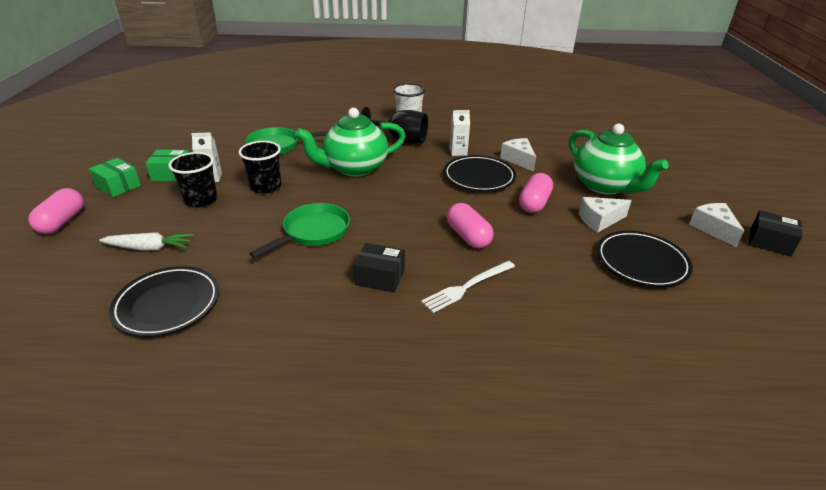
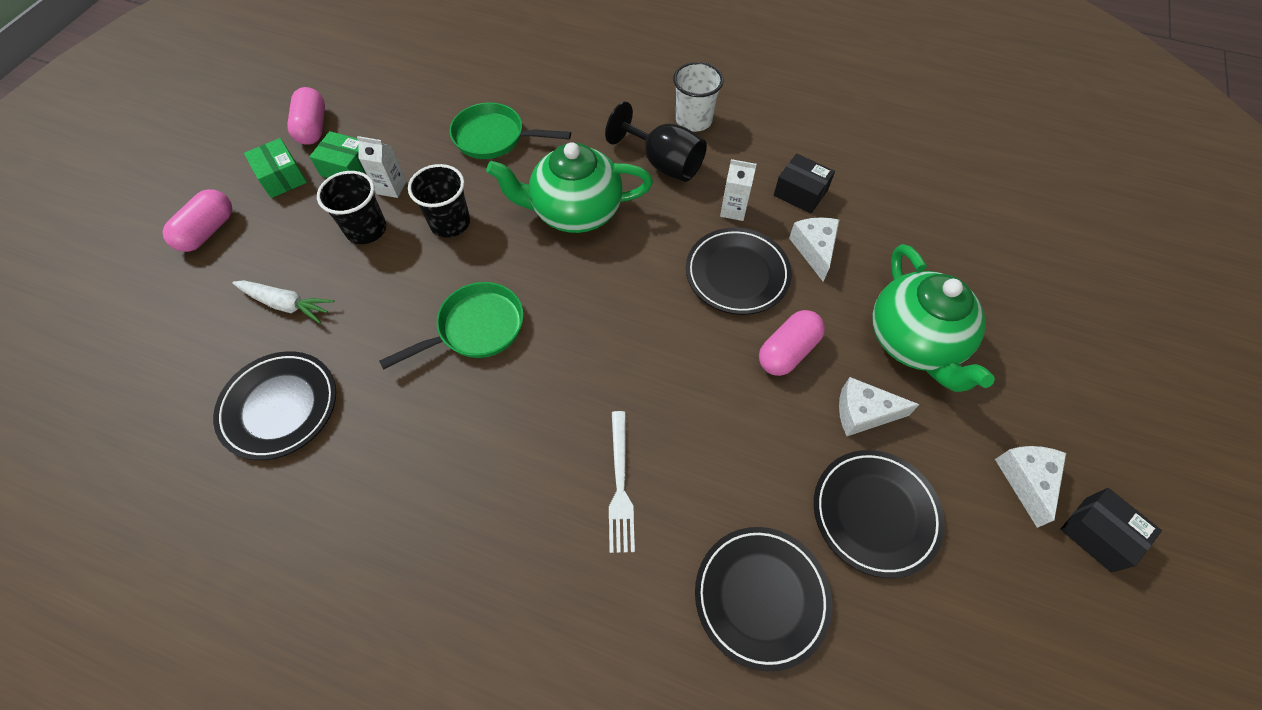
camera: 20 degrees right, 25 degrees up
(380, 277) = (523, 434): black box -> black box (800, 193)
(467, 287) = (620, 485): white fork -> white fork turned 75 degrees counterclockwise
(468, 236) = (664, 393): pink capsule -> pink capsule (313, 128)
(602, 319) = (761, 597): none -> black plate

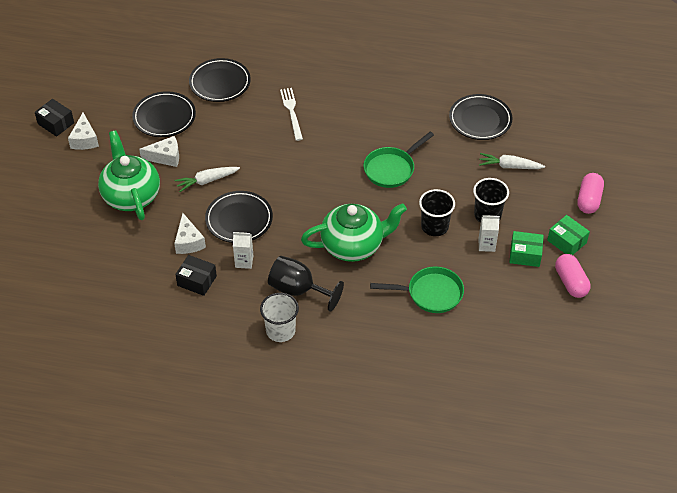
camera: 170 degrees right, 10 degrees down
(787, 351) = (207, 181): pink capsule -> white carrot

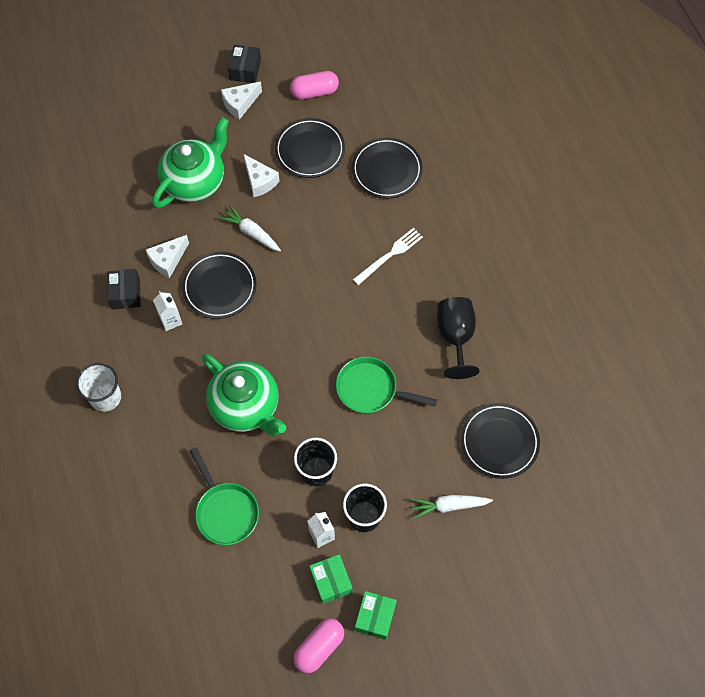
camera: 60 degrees right, 15 degrees up
(298, 290) = (162, 386): black goblet -> black goblet (455, 337)
(509, 166) = (449, 506): white carrot -> white carrot turned 75 degrees counterclockwise
(589, 200) = (451, 614): pink capsule -> pink capsule (314, 92)

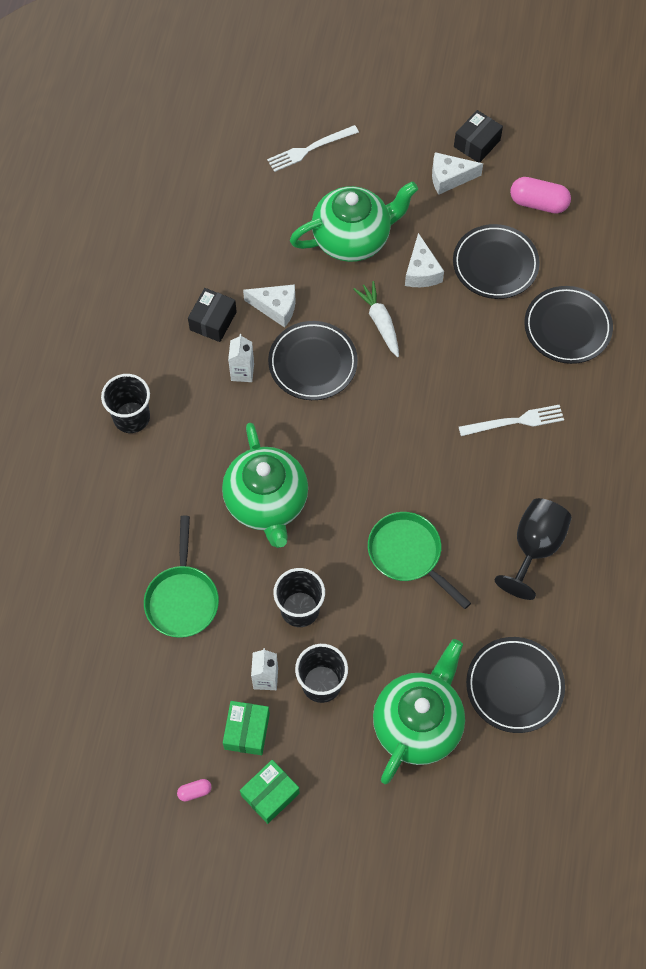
camera: 30 degrees right, 0 degrees up
(105, 397) = (131, 417): white cup -> black cup
(124, 131) = (310, 149): none -> white fork
(168, 260) = (276, 308): white cheese -> white cheese turned 150 degrees counterclockwise
(319, 647) = (194, 791): pink capsule -> pink capsule, size x0.48
(449, 506) = (418, 723): white carrot -> green teapot

